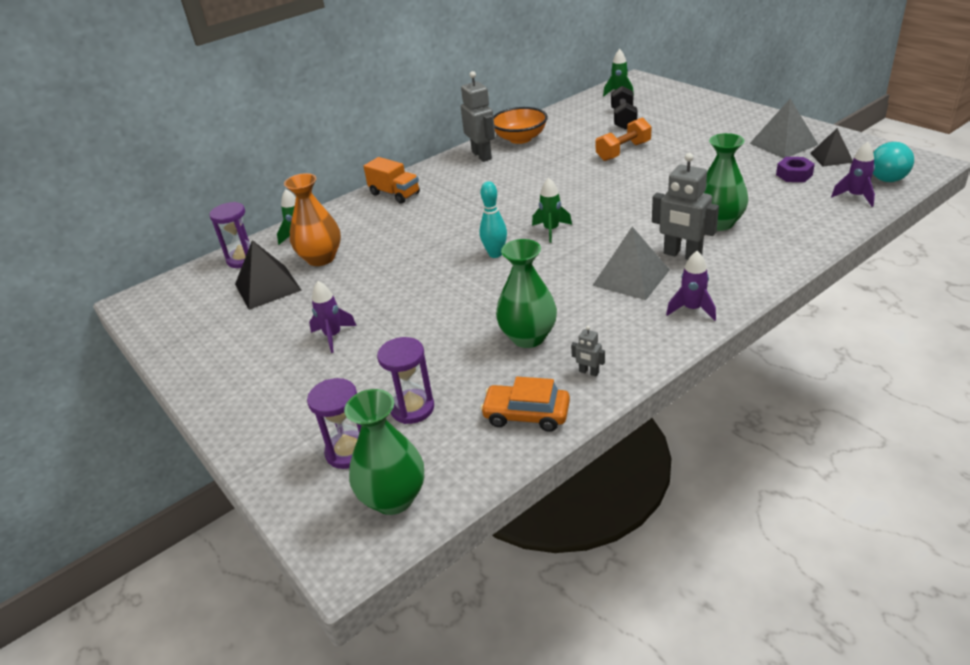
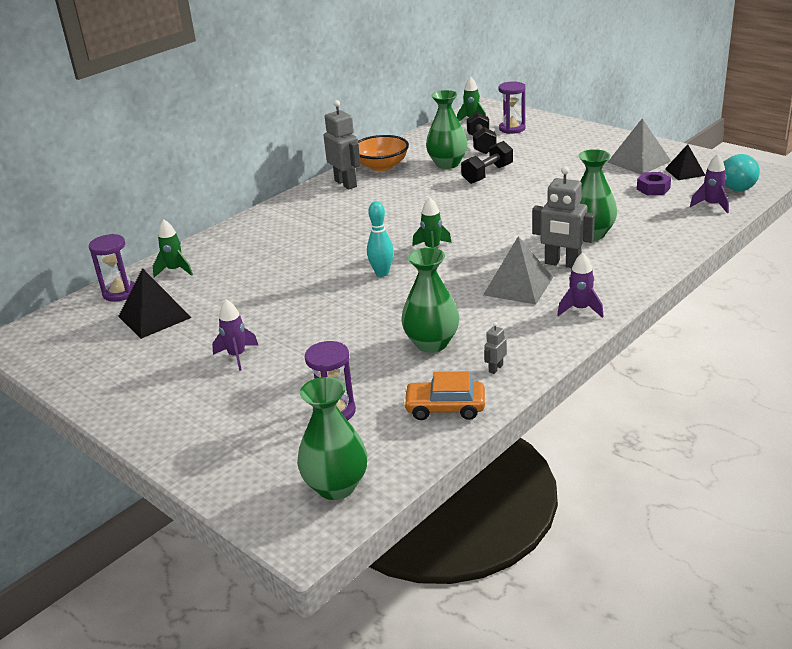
camera: 10 degrees left, 5 degrees down
(321, 258) = (203, 287): orange vase -> none
(348, 452) = (281, 453): purple hourglass -> purple hourglass (512, 129)
(395, 194) = (264, 223): orange truck -> none
(585, 139) = (447, 164): none -> green vase
(589, 372) = (495, 368): grey robot -> grey robot turned 105 degrees clockwise
(623, 151) = (487, 174): orange dumbbell -> black dumbbell

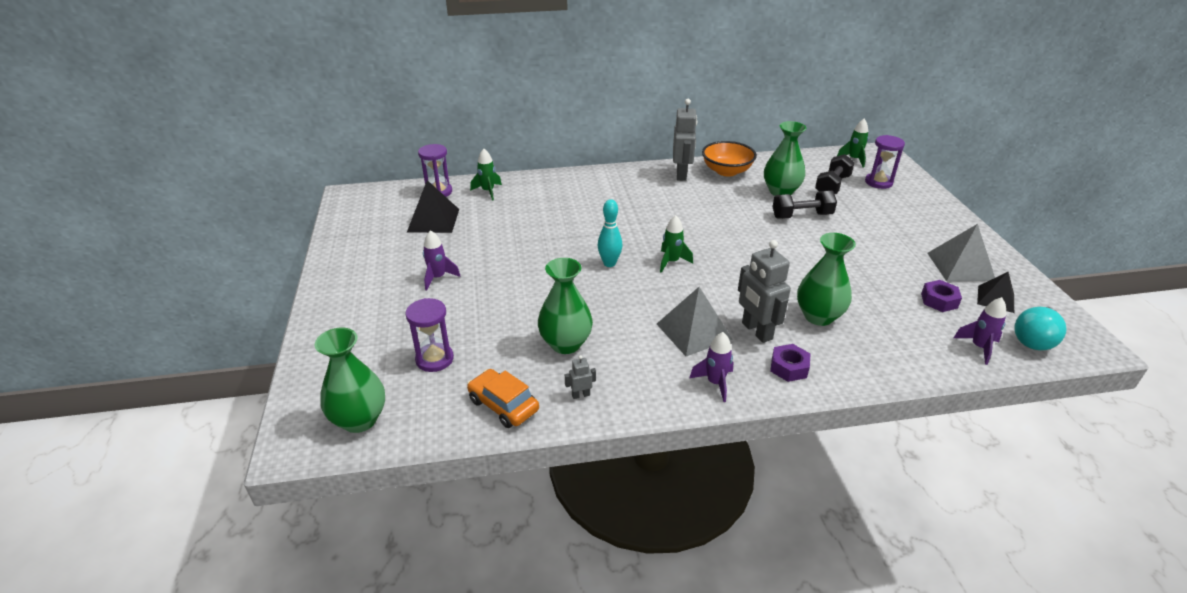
camera: 35 degrees right, 5 degrees up
(615, 275) = (789, 367): none -> purple nut

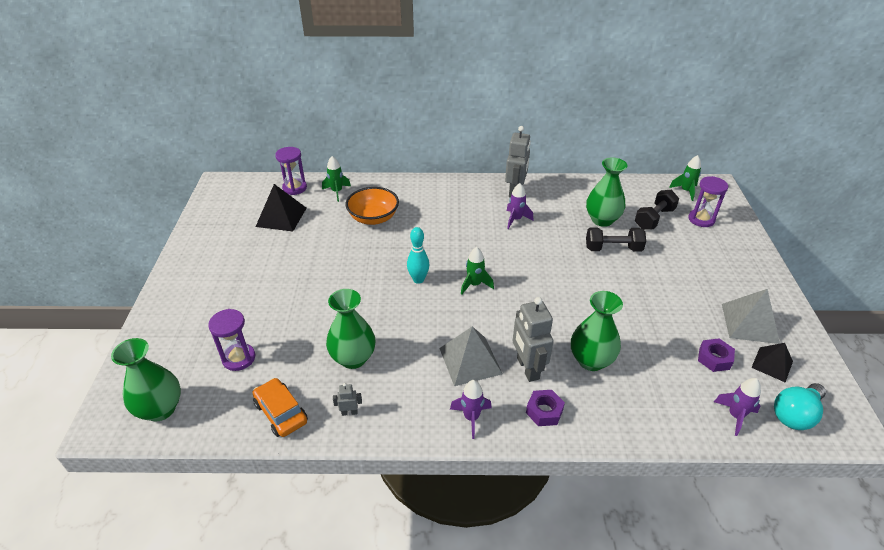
camera: 10 degrees right, 5 degrees up
(438, 278) = (267, 276): purple rocket -> purple rocket (516, 219)
(726, 171) = (558, 192): orange bowl -> orange bowl (373, 218)

